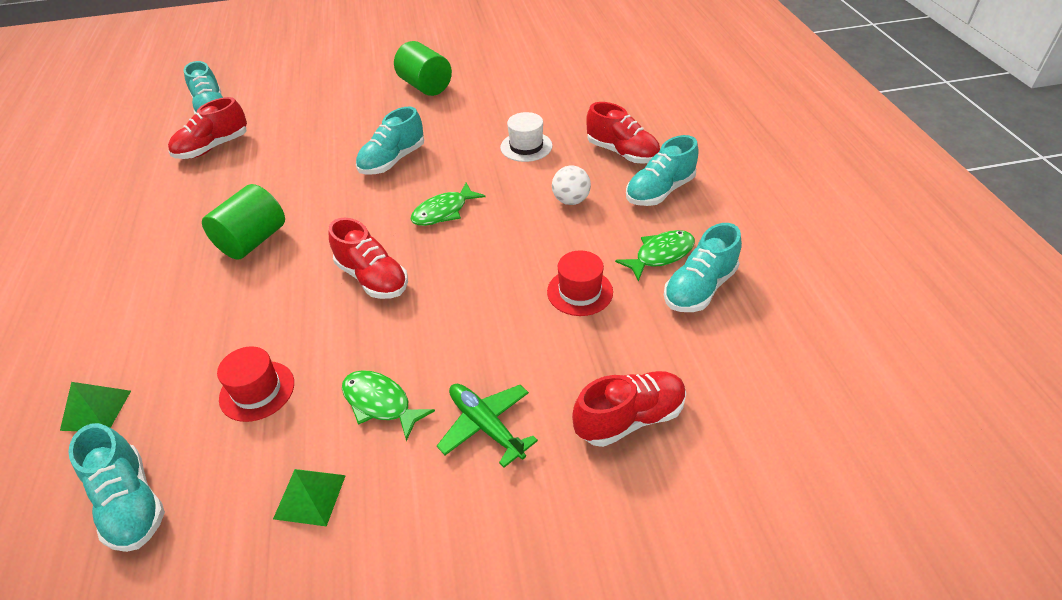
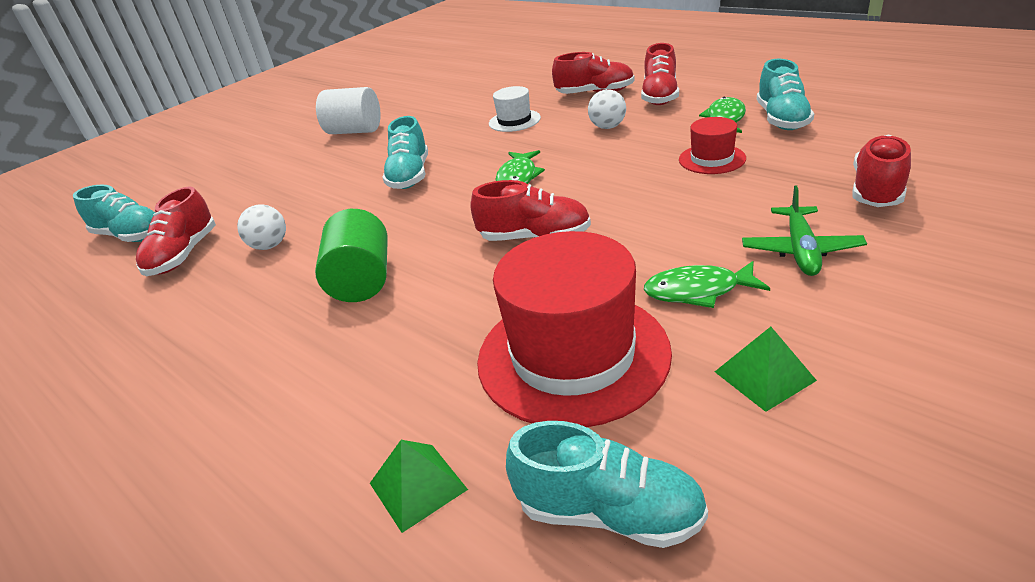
camera: 35 degrees left, 10 degrees down
(253, 172) = (270, 246): none -> white ball
(257, 391) = (573, 355): red hat -> red hat, size x2.05
(425, 86) = (354, 131): green cylinder -> white cylinder
(486, 426) = (800, 250): green plane -> green plane turned 90 degrees counterclockwise
(660, 191) = (660, 96): turquoise shoe -> red shoe

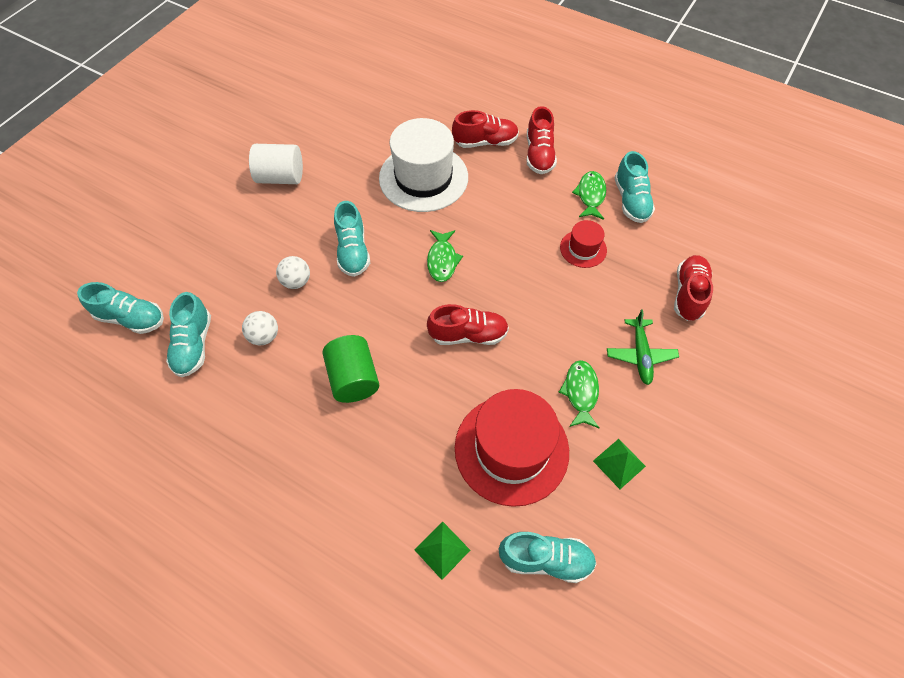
camera: 15 degrees left, 25 degrees up
(184, 255) = (194, 345): red shoe -> turquoise shoe
(514, 121) = (423, 177): white hat -> white hat, size x2.05
(607, 127) = (502, 196): white ball -> white ball (296, 281)
(698, 291) = (580, 392): green fish -> green fish turned 105 degrees clockwise

